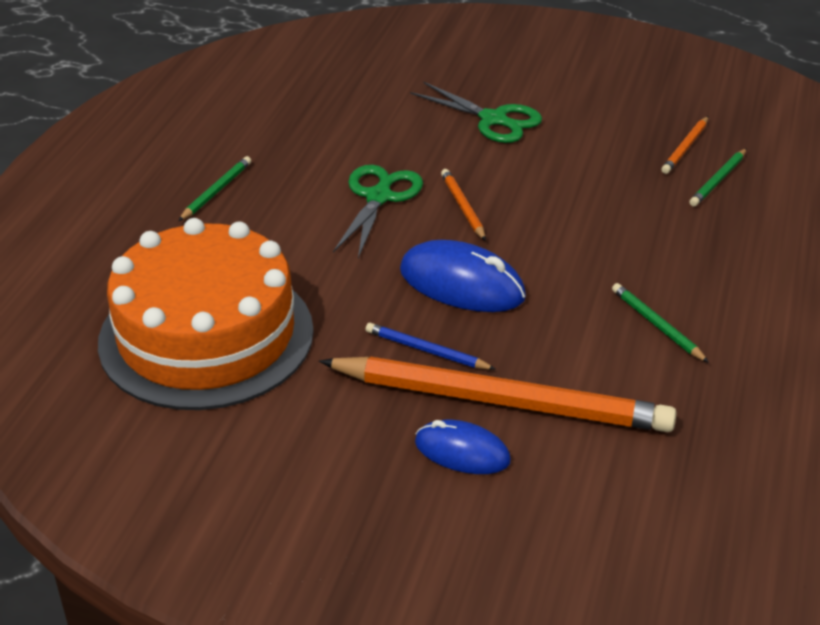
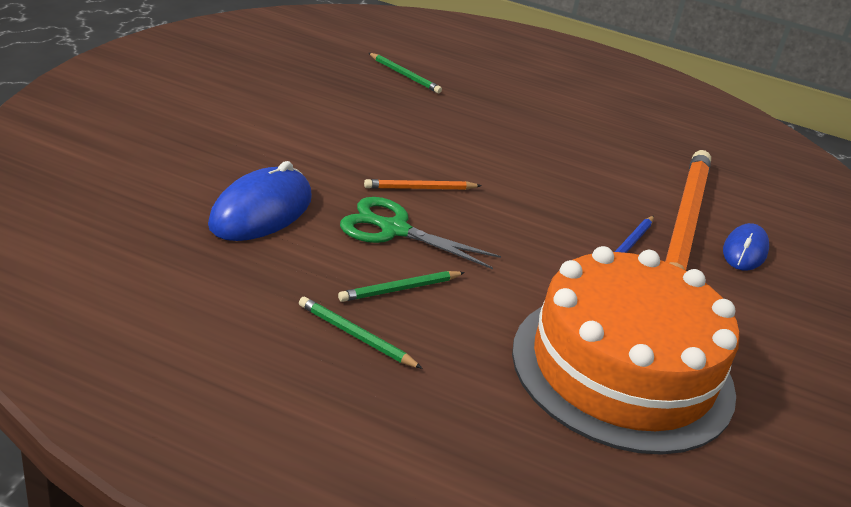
camera: 90 degrees left, 5 degrees down
(462, 284) = (538, 211): blue mouse -> blue mouse (261, 211)
(494, 120) = (271, 143): green scissors -> none
(657, 325) = (587, 143): green pencil -> green pencil (400, 289)
(685, 147) = (353, 74): orange pencil -> none

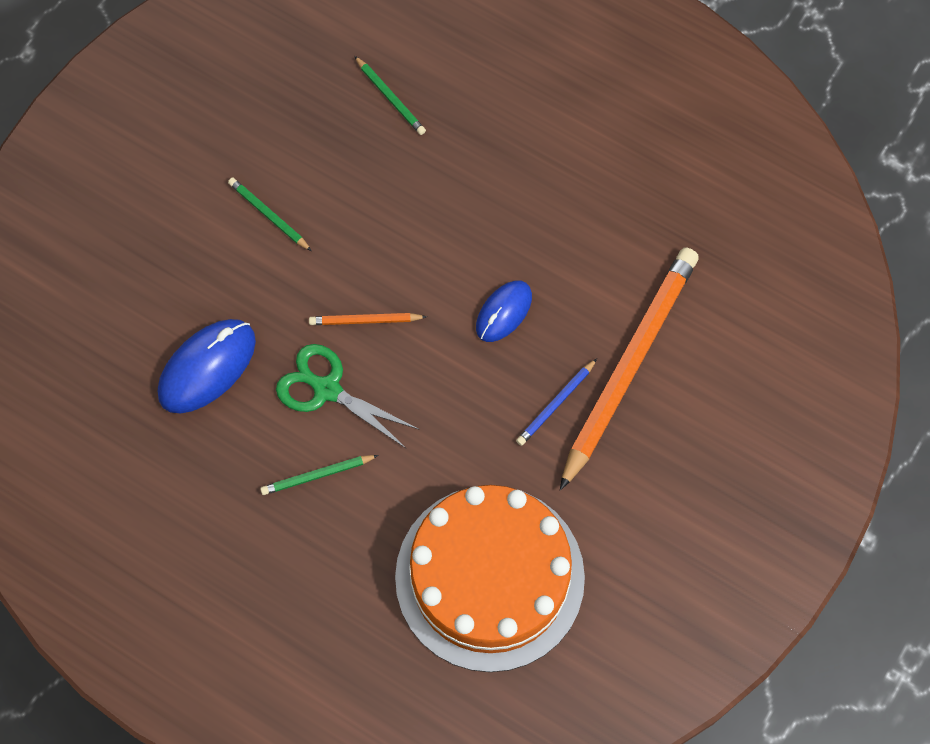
camera: 15 degrees right, 35 degrees up
(356, 336) = (269, 536): green pencil -> green pencil (269, 215)
(744, 251) = (677, 409): blue mouse -> blue mouse (503, 312)

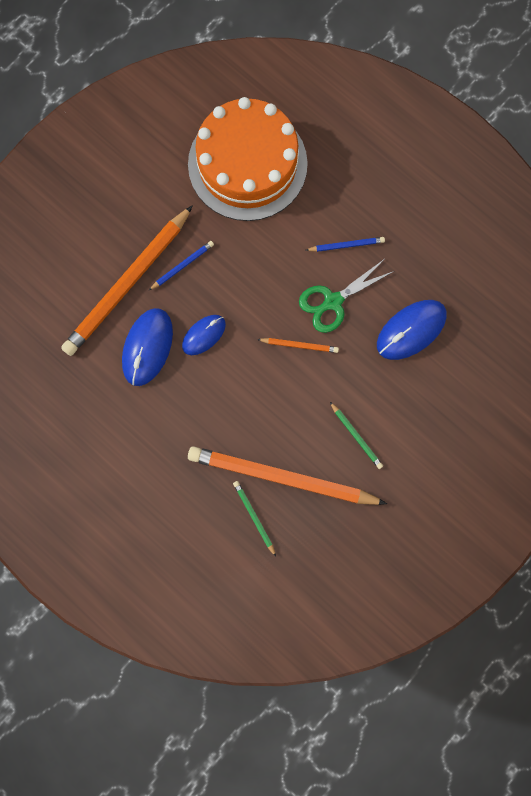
camera: 170 degrees left, 10 degrees up
(317, 475) = (346, 245): green pencil -> blue pencil
(326, 389) = (332, 302): green scissors -> green scissors turned 105 degrees clockwise
(361, 149) = (282, 477): none -> orange pencil
(579, 283) = (147, 347): none -> blue mouse

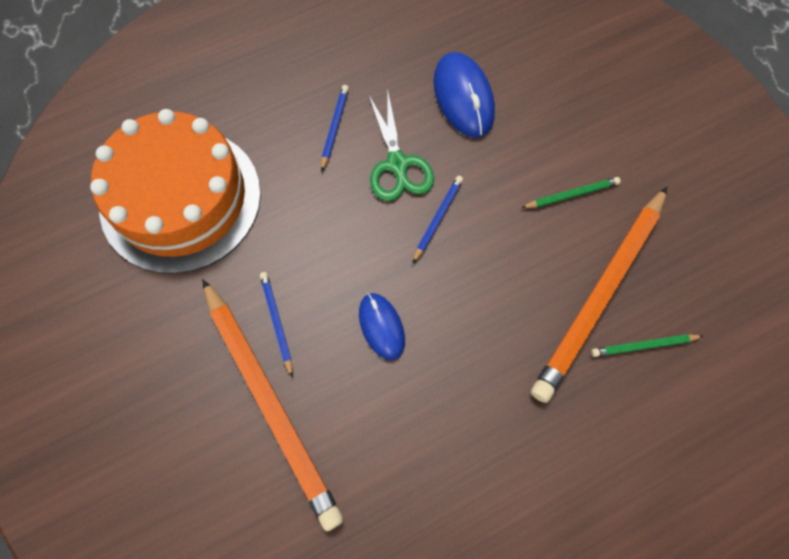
camera: 70 degrees left, 10 degrees down
(147, 347) = (370, 406): blue mouse -> none
(299, 345) = (438, 218): orange pencil -> blue pencil

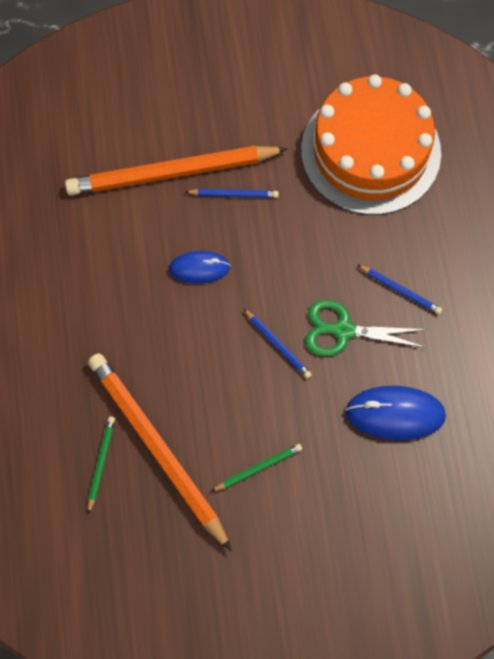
camera: 110 degrees right, 0 degrees up
(572, 195) = (258, 468): green pencil -> green pencil turned 120 degrees counterclockwise

